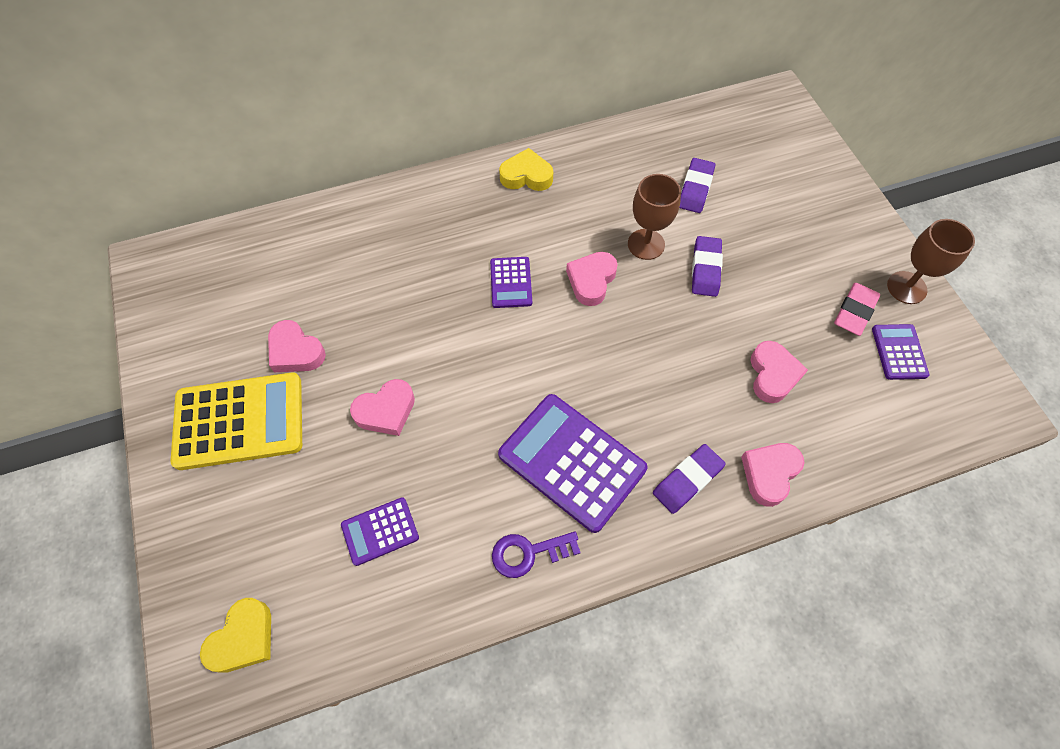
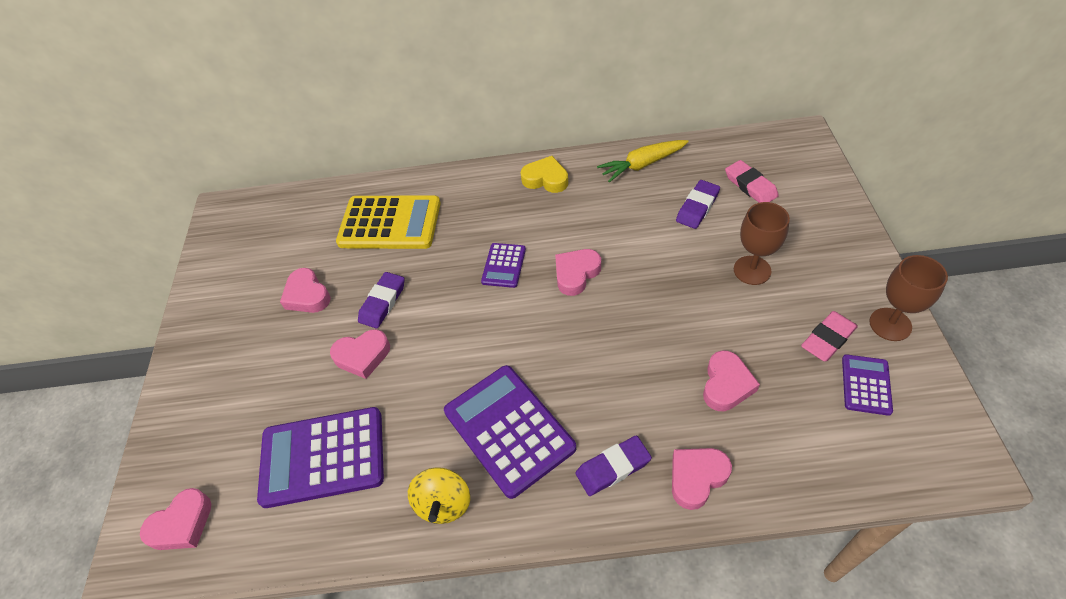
camera: 20 degrees right, 10 degrees down
(239, 421) = (244, 344): yellow calculator -> yellow calculator (390, 223)
(243, 638) = (182, 524): yellow heart -> pink heart
(380, 531) = (323, 457): purple calculator -> purple calculator, size x1.95
(528, 553) = (443, 504): purple key -> yellow spinning top
(625, 147) = (642, 165): none -> yellow carrot
(646, 244) = (636, 249): brown goblet -> brown goblet (752, 270)
(705, 269) = (687, 278): purple eraser -> purple eraser (383, 302)
(742, 158) = (750, 186): none -> pink eraser

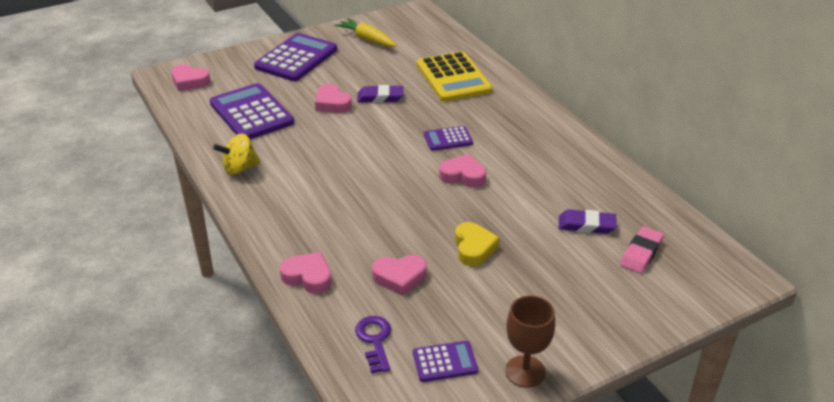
camera: 60 degrees right, 15 degrees down
(307, 295) = (367, 66): pink heart -> none
(509, 429) = (306, 180): purple calculator -> purple calculator (296, 58)
(546, 179) = (554, 135): yellow heart -> yellow heart (474, 248)
(613, 468) = (298, 234): purple eraser -> none
(642, 165) = (615, 182): yellow carrot -> yellow carrot (367, 39)
(752, 270) = (532, 272): brown goblet -> none
(821, 439) = (375, 340): none -> purple key
(827, 339) = (482, 331): pink eraser -> none

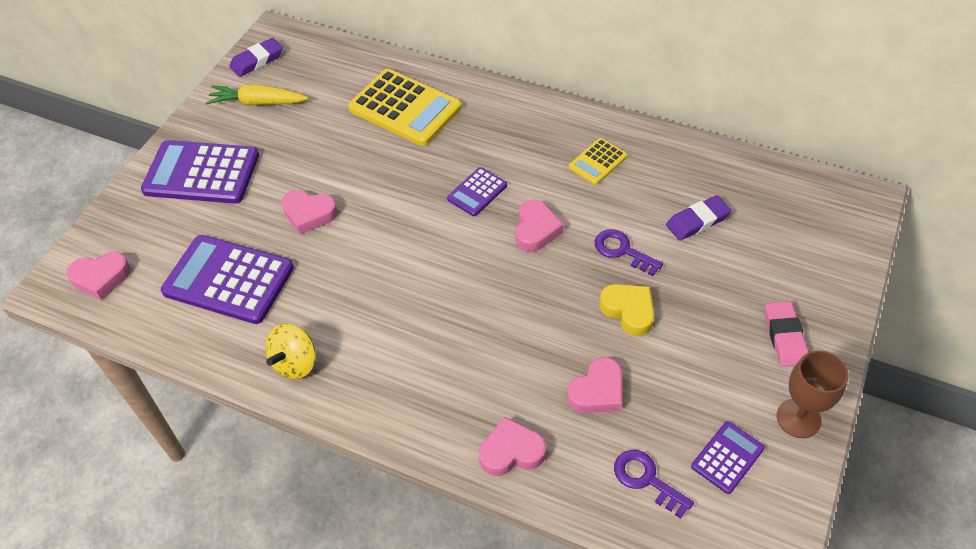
camera: 35 degrees left, 15 degrees up
(296, 58) = (201, 173): purple calculator -> purple calculator turned 75 degrees counterclockwise
(380, 97) = (354, 176): purple eraser -> purple eraser (257, 60)
(463, 175) = (536, 230): pink heart -> pink heart turned 120 degrees clockwise
(509, 214) = (622, 251): none -> purple key
(551, 160) = (597, 162): none -> yellow calculator
(641, 253) = (768, 224): pink eraser -> pink eraser (784, 336)

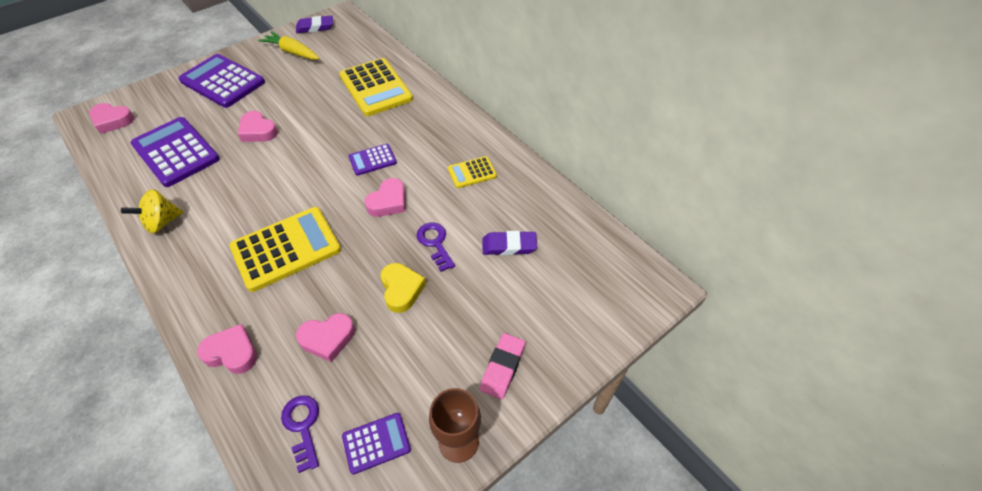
camera: 25 degrees right, 0 degrees up
(469, 326) = (286, 249): none -> yellow calculator

